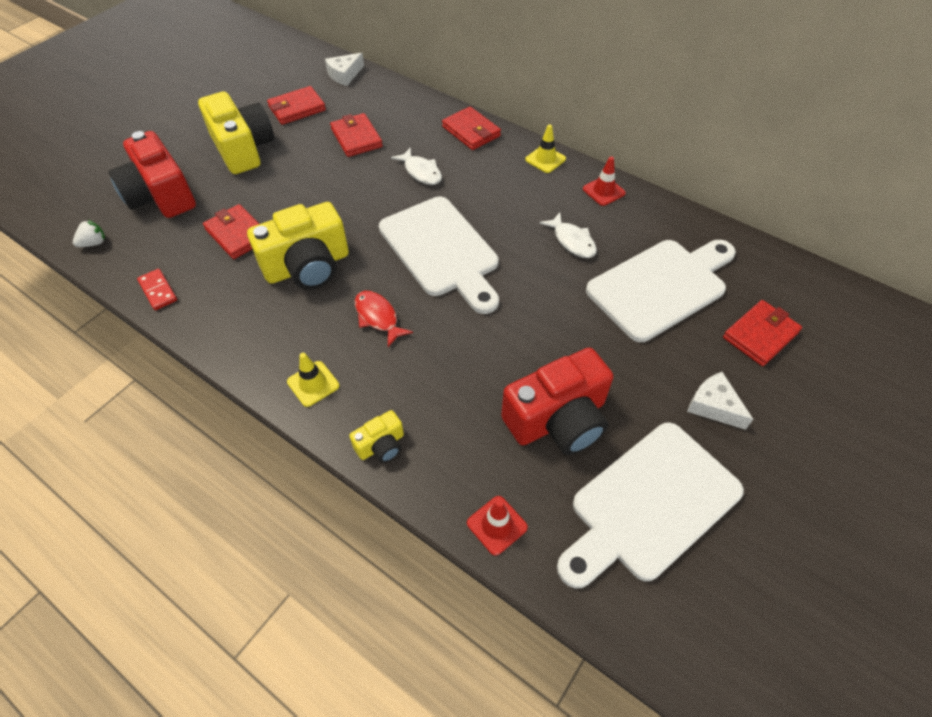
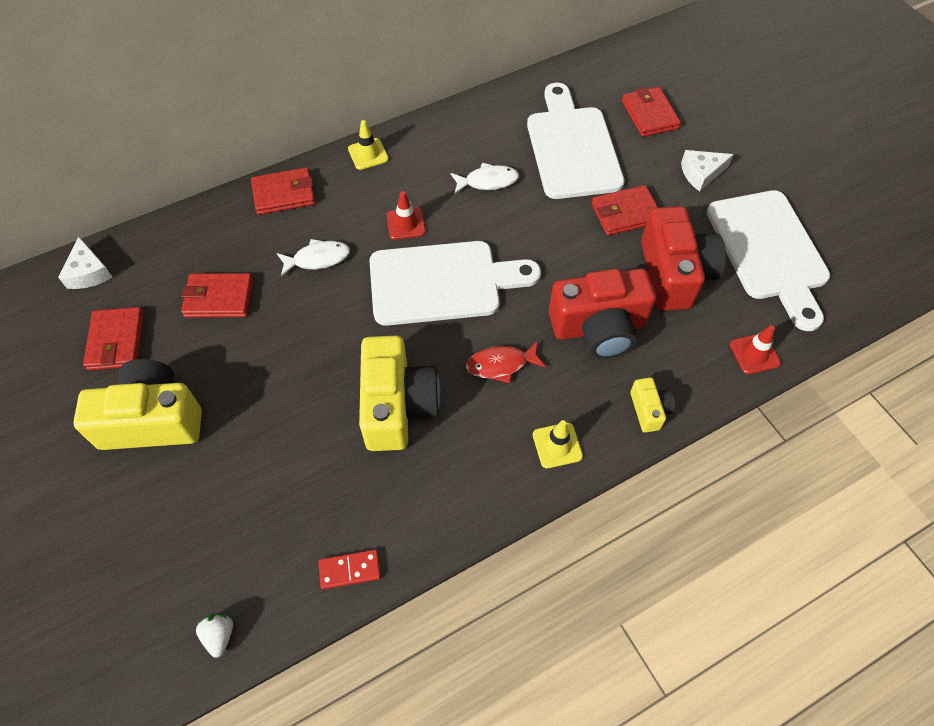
camera: 65 degrees left, 5 degrees up
(161, 195) = (179, 536): red camera -> red camera (599, 327)
(237, 234) = (305, 463): red wallet -> red wallet (625, 213)
(603, 191) = (439, 132): red traffic cone -> red traffic cone (406, 224)

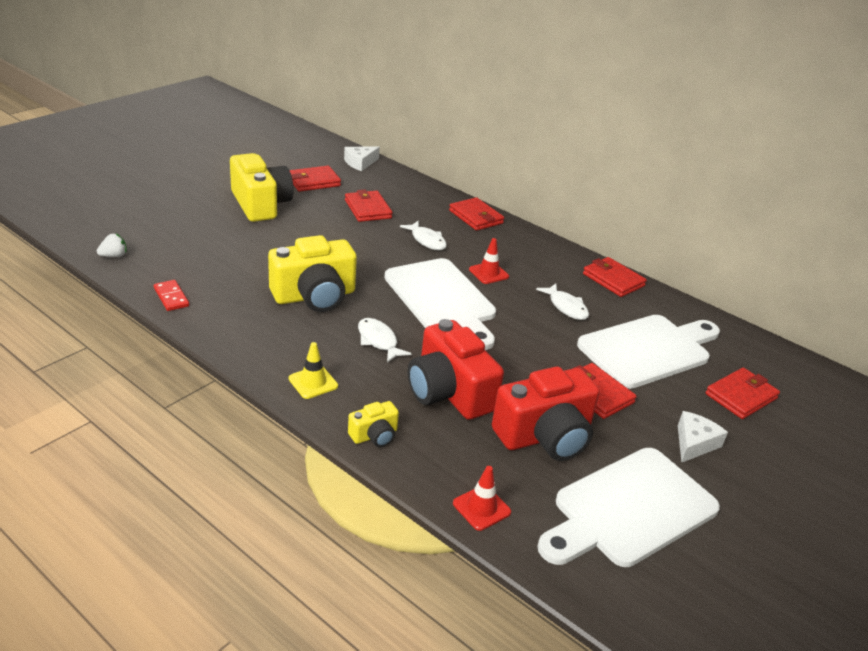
camera: 65 degrees right, 25 degrees down
(368, 154) = (544, 245): yellow traffic cone -> none
(453, 124) = (613, 280): none -> red wallet
(501, 365) = (378, 341): red fish -> white fish
(701, 174) = (694, 443): white cheese -> white cheese turned 75 degrees clockwise

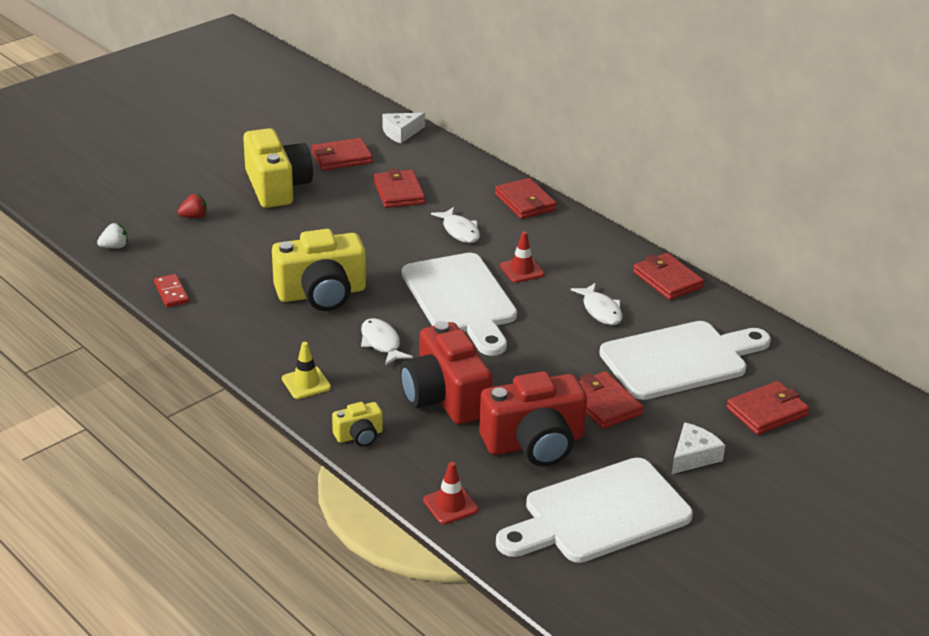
camera: 10 degrees right, 0 degrees up
(188, 229) = (194, 216): none -> red strawberry

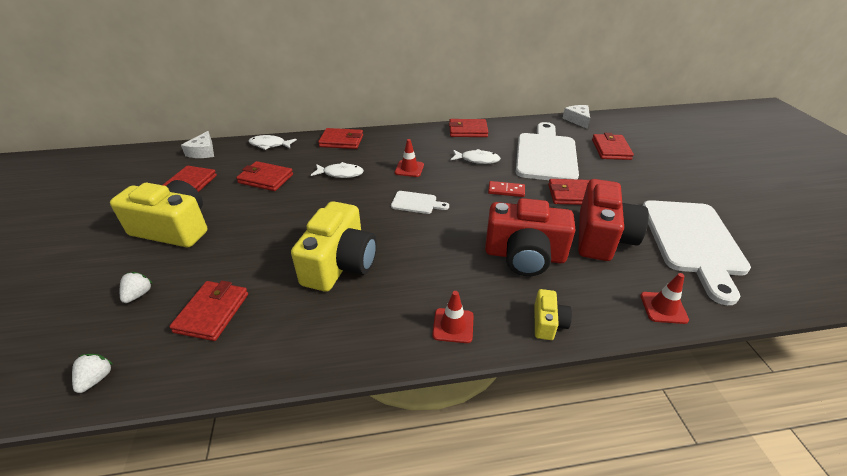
camera: 55 degrees left, 5 degrees up
(171, 293) = (228, 364): red domino -> red domino (506, 190)
(194, 216) = (139, 294): red strawberry -> white strawberry
(209, 259) = (212, 312): none -> red wallet
(306, 383) = (453, 325): yellow traffic cone -> red traffic cone
(381, 343) = (433, 259): white fish -> white fish (270, 145)
(461, 300) = (416, 203): white cutting board -> white cutting board, size x0.44
(693, 456) = (643, 185): white cheese -> white cheese (577, 120)

